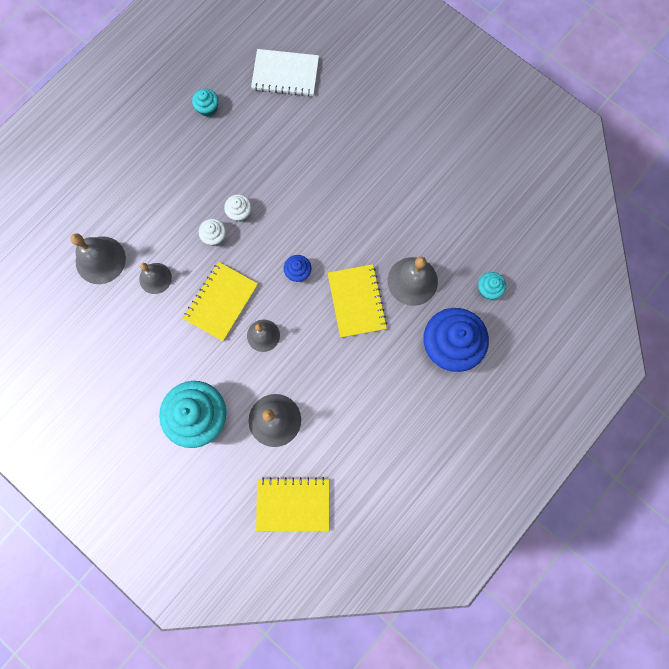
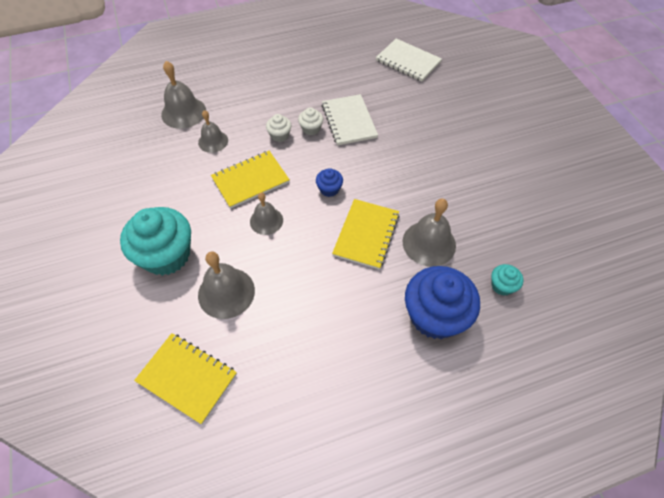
camera: 30 degrees right, 20 degrees down
(208, 108) = (334, 58): turquoise cupcake -> none
(270, 184) = (349, 121): none -> white notebook

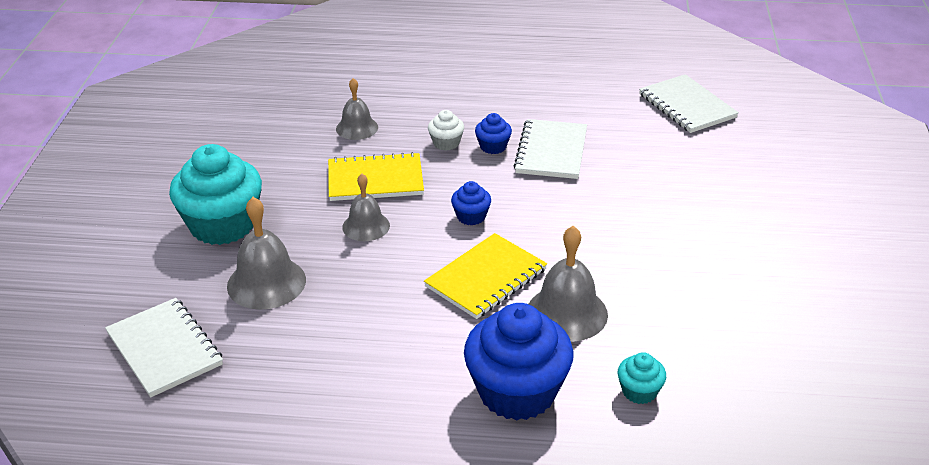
camera: 25 degrees right, 20 degrees down
(183, 112) = (341, 89): grey bell -> none
(187, 378) = (164, 349): yellow notebook -> white notebook
(311, 129) = (493, 147): white cupcake -> blue cupcake

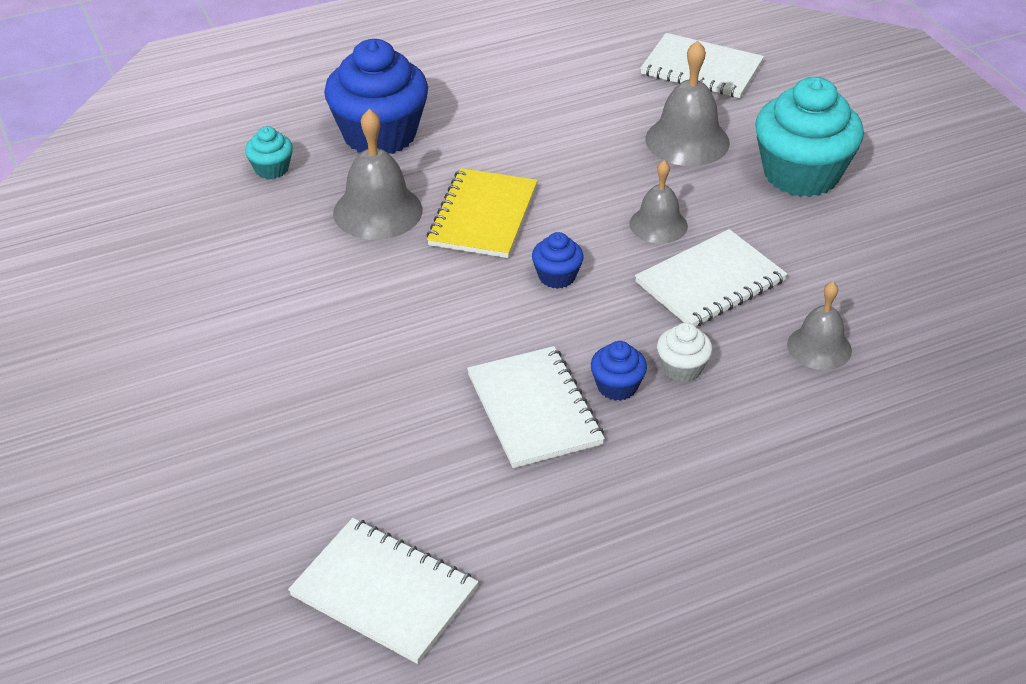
camera: 150 degrees right, 5 degrees up
(375, 180) = (710, 282): yellow notebook -> white notebook

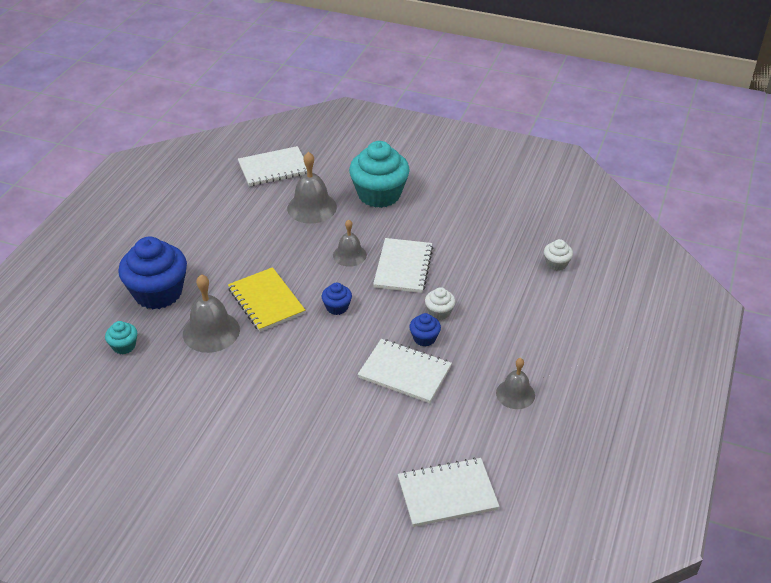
camera: 45 degrees left, 0 degrees up
(819, 347) = (478, 267): grey bell -> grey bell (515, 394)
(952, 418) = (556, 264): none -> white cupcake

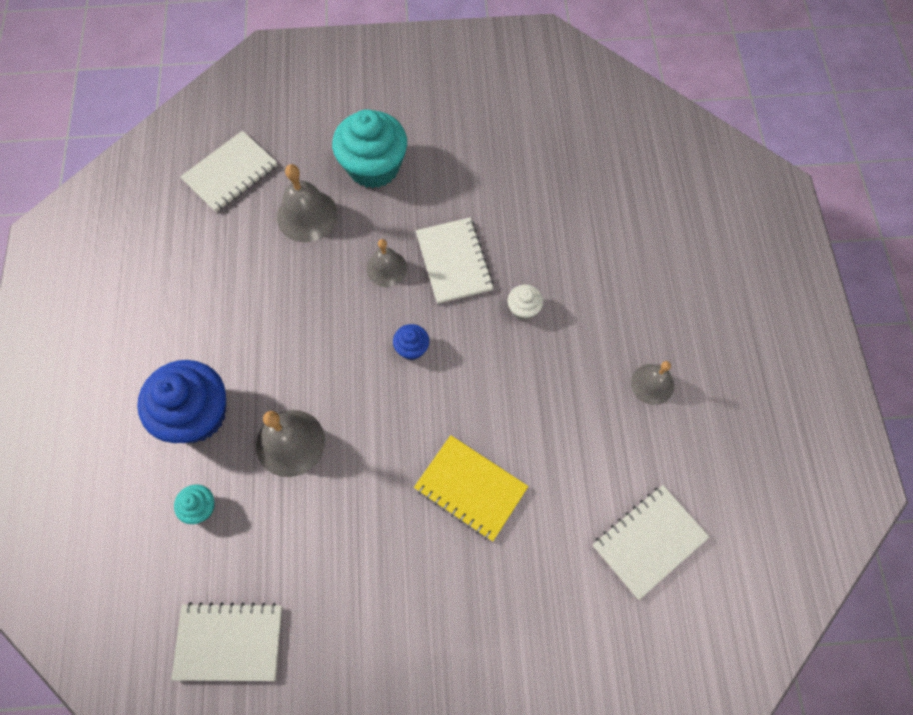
camera: 25 degrees left, 25 degrees up
(266, 301) = (328, 373): yellow notebook -> yellow notebook (470, 488)
(405, 372) = (529, 405): white notebook -> white notebook (229, 641)
(424, 338) = (526, 351): blue cupcake -> none
(556, 264) = (609, 192): white cupcake -> none

